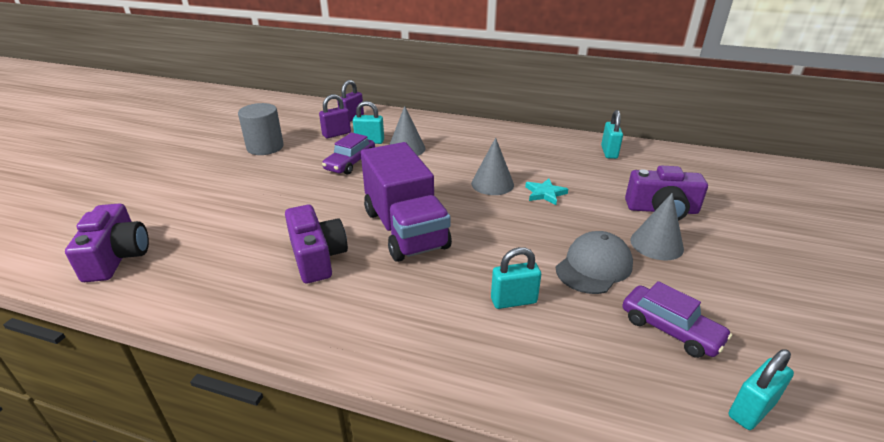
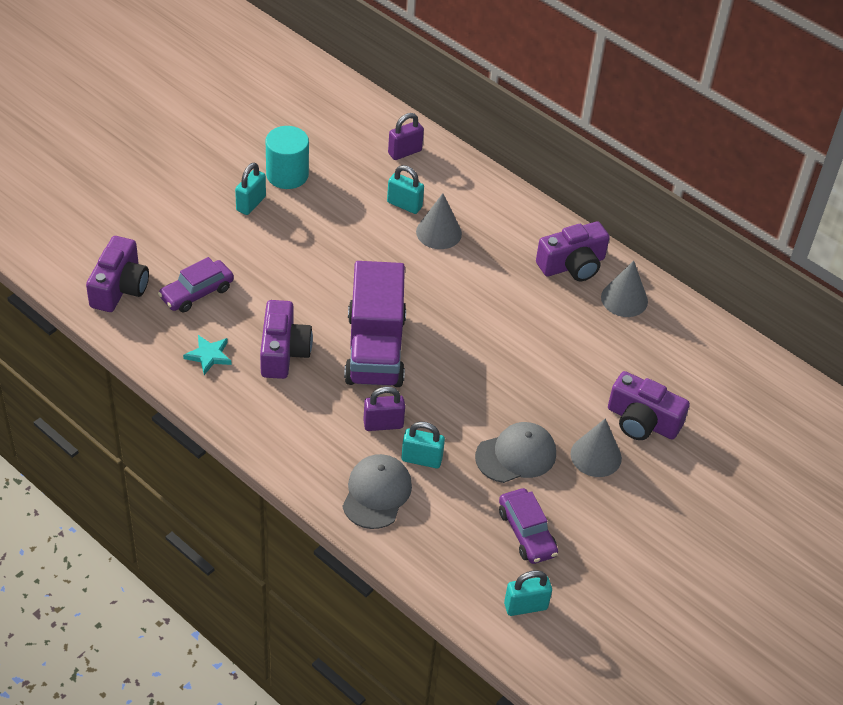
camera: 20 degrees right, 15 degrees up
(265, 147) = (287, 175): grey cylinder -> turquoise cylinder
(336, 134) = (373, 178): purple padlock -> purple padlock (383, 424)
(350, 163) = (366, 235): purple car -> purple car (196, 293)
(492, 184) = (497, 322): grey cone -> grey cone (624, 299)
(493, 351) = (376, 493): none -> grey cap
(516, 141) = (572, 265): none -> purple camera
(545, 193) = (541, 355): turquoise star -> turquoise star (208, 356)
(609, 152) = (665, 322): turquoise padlock -> turquoise padlock (251, 203)

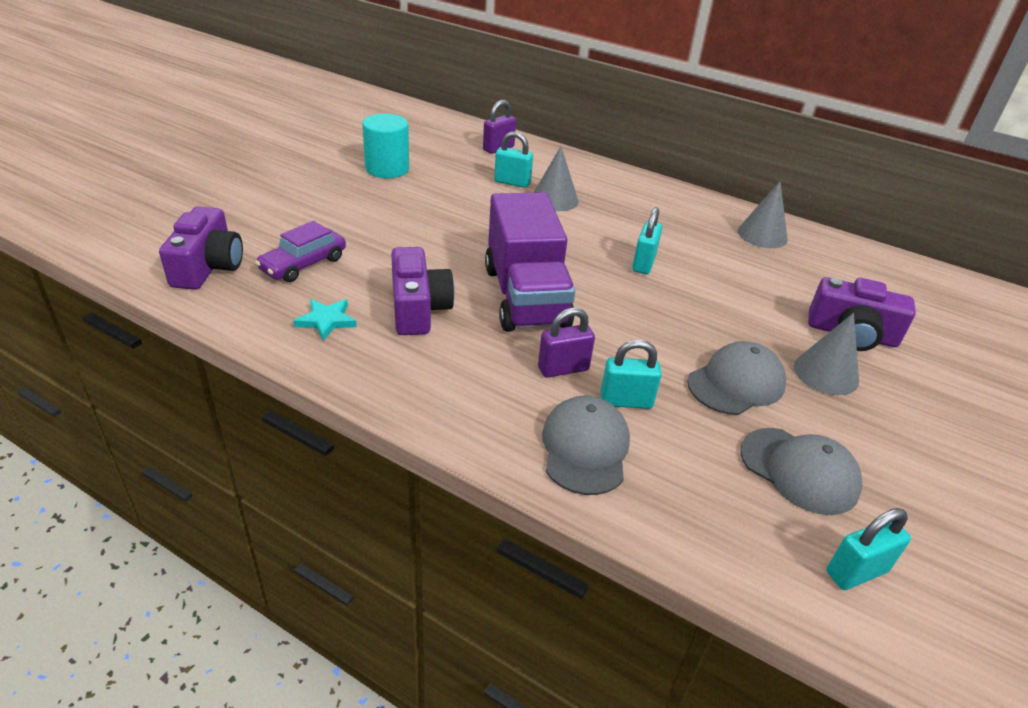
camera: 10 degrees left, 10 degrees down
(251, 203) = (353, 190): turquoise padlock -> turquoise padlock (643, 263)
(526, 532) = (799, 470): purple car -> grey cap
(572, 265) = (697, 214): purple camera -> none

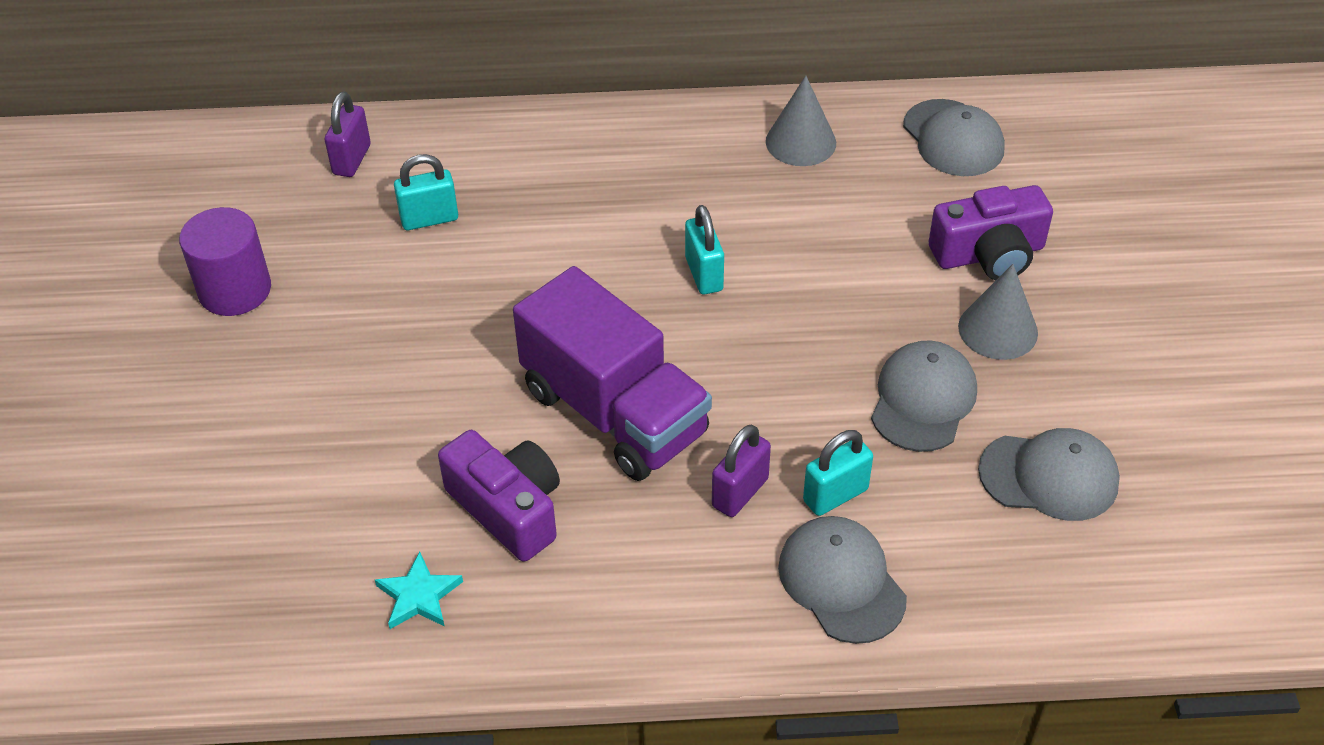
camera: 30 degrees left, 10 degrees up
(208, 267) = (178, 610): purple camera -> none
(303, 264) = (298, 528): purple car -> none
(387, 169) = (235, 290): turquoise cylinder -> purple cylinder
(554, 199) = (511, 220): grey cone -> none
(856, 572) = (1160, 560): turquoise padlock -> none
(871, 272) = (953, 138): none -> grey cap

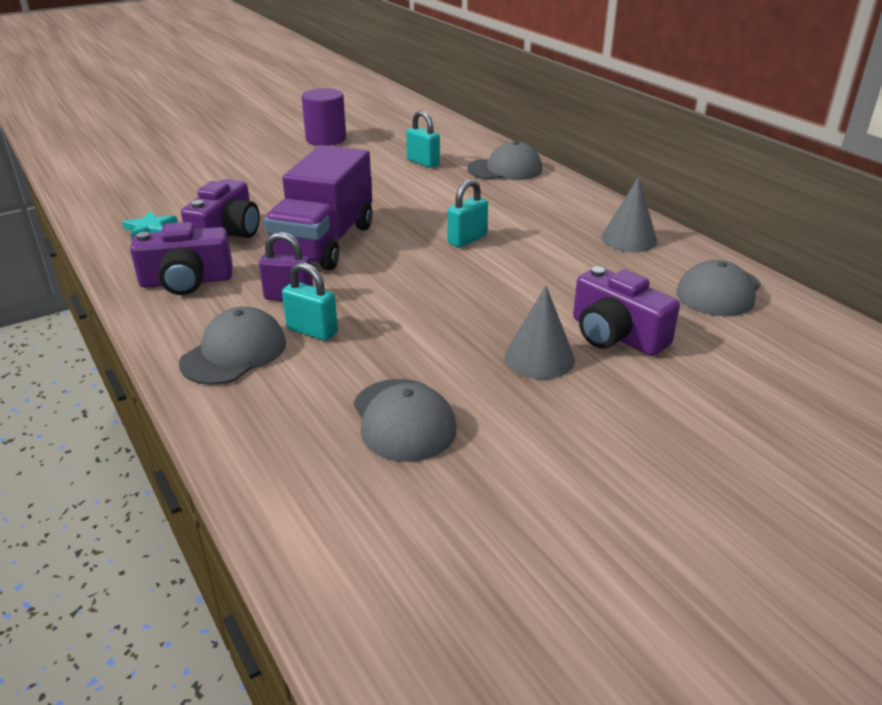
camera: 60 degrees right, 15 degrees down
(352, 160) = (444, 137): purple padlock -> none
(625, 588) = (186, 281): none -> purple camera
(923, 399) = (433, 343): grey cap -> grey cap (505, 169)

